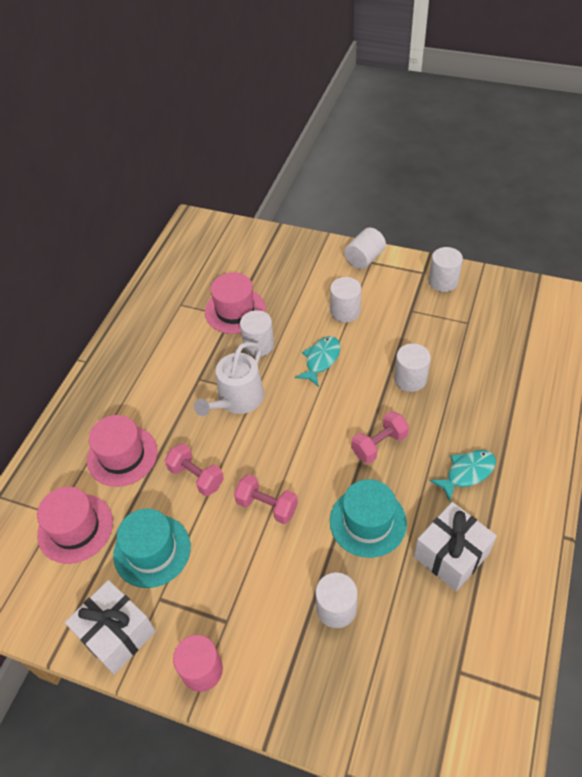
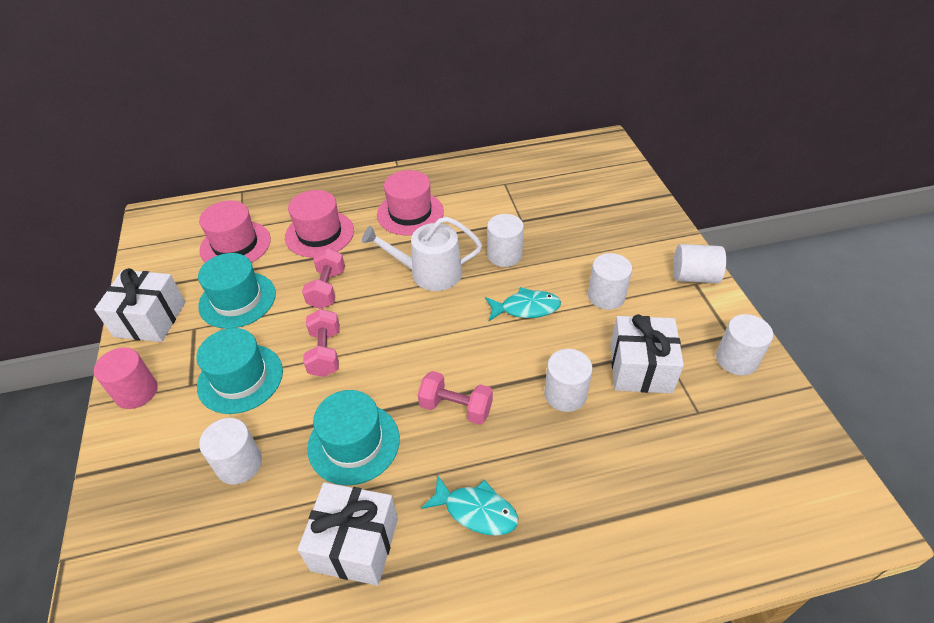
camera: 55 degrees right, 5 degrees down
(235, 310) = (530, 219): pink hat -> pink hat (410, 213)
(248, 579) = (240, 378): none -> turquoise hat
(417, 329) = (640, 368): none -> white gift

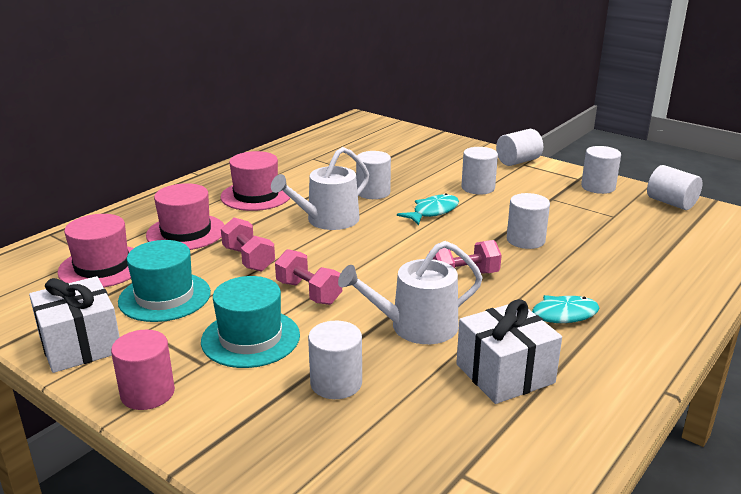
camera: 40 degrees left, 20 degrees down
(354, 443) = (416, 327): turquoise hat -> white watering can
(640, 368) = (551, 211): white gift -> none
(793, 430) = (671, 203): none -> white cylinder

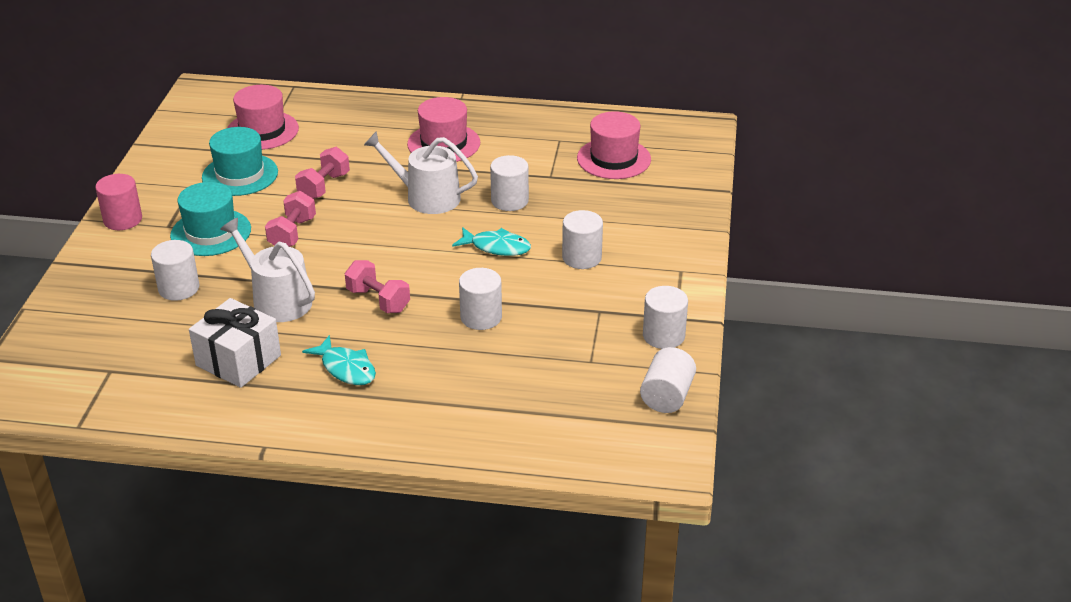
camera: 60 degrees right, 10 degrees up
(80, 345) = (158, 171): white gift -> none
(186, 232) = (345, 140): pink hat -> pink hat (614, 159)
(518, 161) = (685, 265): white cylinder -> none

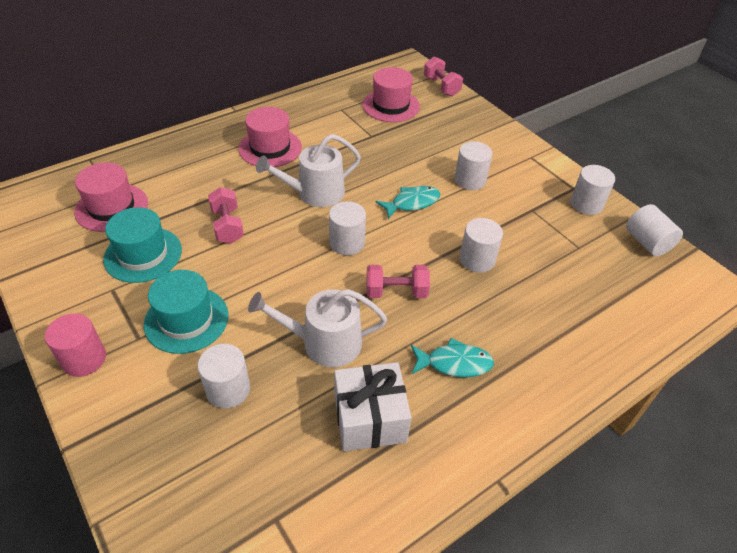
camera: 45 degrees left, 10 degrees up
(292, 233) = (257, 278): pink dumbbell -> pink dumbbell (441, 86)
(509, 201) = (372, 166): white cylinder -> white cylinder (347, 243)

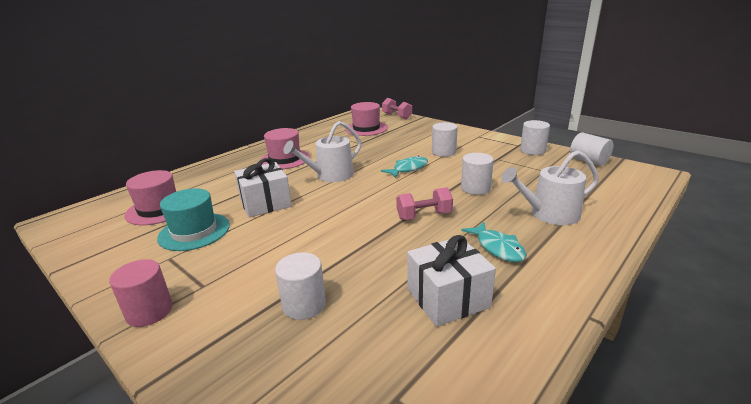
camera: 10 degrees left, 20 degrees down
(186, 319) = (247, 265): turquoise hat -> none
(227, 226) = (265, 203): pink dumbbell -> white gift
(324, 343) = (380, 256): white watering can -> white watering can (549, 214)
(347, 243) = (369, 196): white cylinder -> none
(454, 363) = (497, 248): turquoise fish -> turquoise fish turned 75 degrees clockwise

